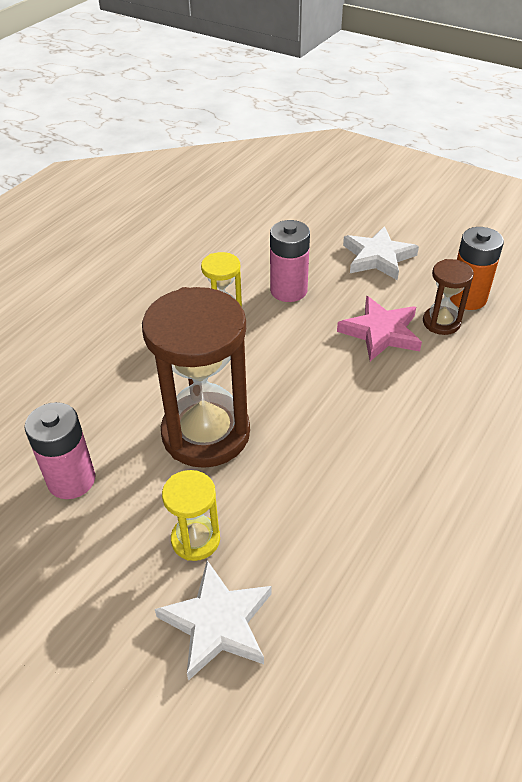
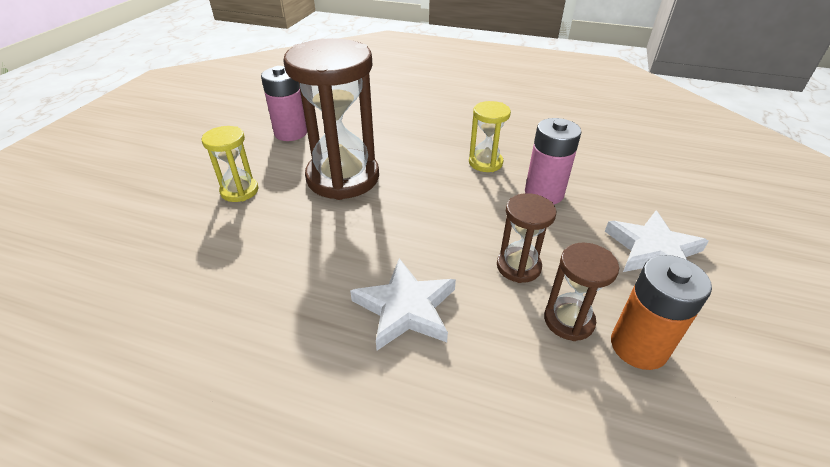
camera: 75 degrees right, 5 degrees down
(218, 623) = (167, 213): white star -> white star (406, 308)
(381, 332) = (518, 266): pink star -> brown hourglass

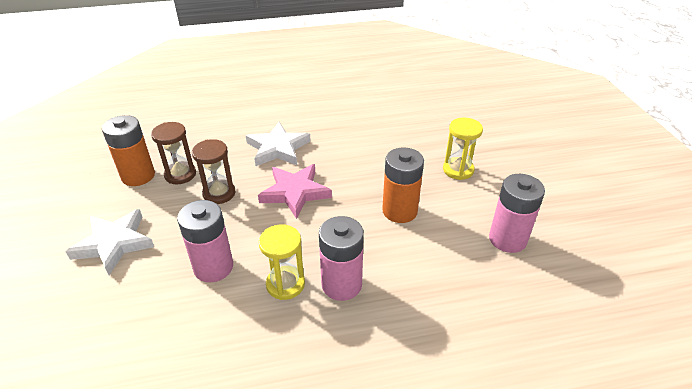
camera: 150 degrees right, 0 degrees up
(343, 178) = (399, 211): brown hourglass -> orange battery
(427, 232) = (295, 192): none -> pink star
(442, 149) = (341, 284): none -> pink battery

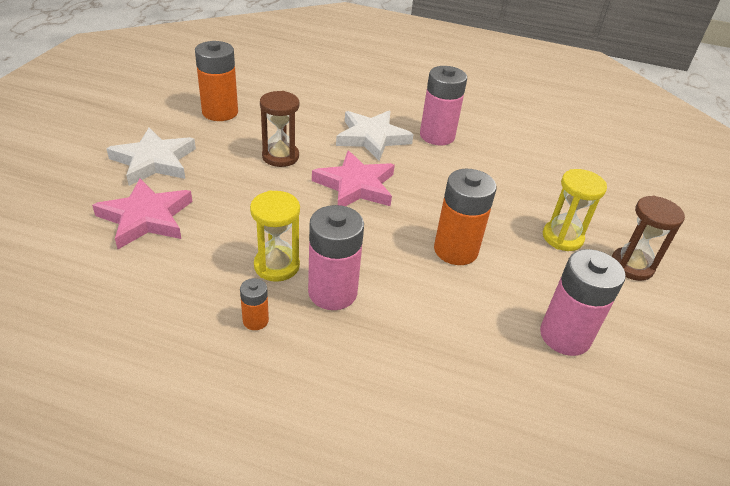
camera: 25 degrees right, 0 degrees up
(147, 296) = (146, 218): none -> pink star
(180, 174) = (258, 126): brown hourglass -> brown hourglass (631, 266)
(213, 267) = (222, 219): pink battery -> pink battery (437, 136)
(303, 336) = (255, 320): none -> orange battery

